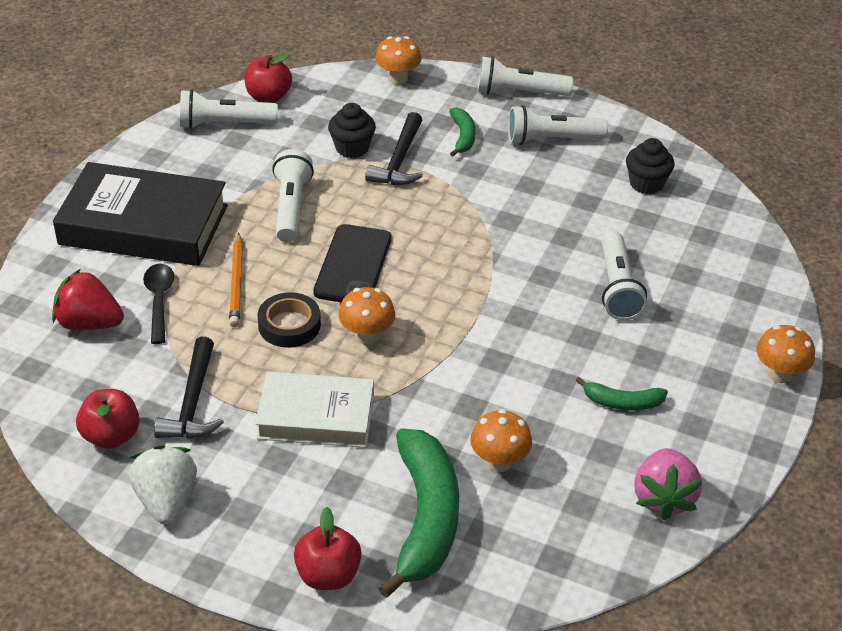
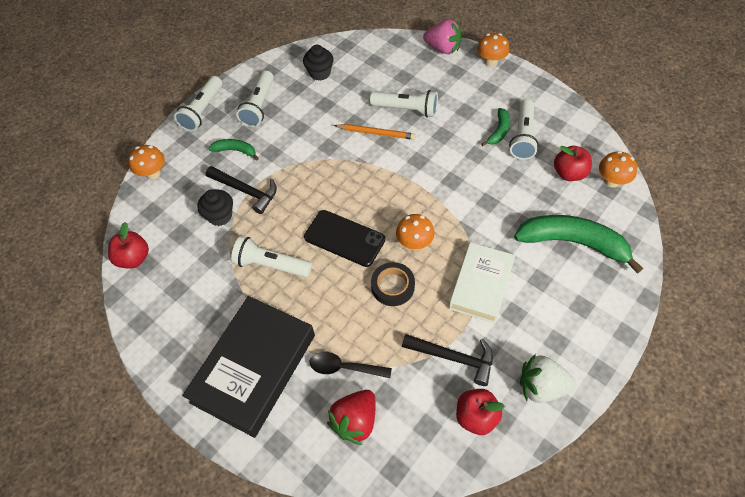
camera: 70 degrees left, 15 degrees up
(224, 124) = (153, 294): white flashlight -> white flashlight (523, 137)
(237, 283) = (340, 312): orange pencil -> orange pencil (376, 133)
(328, 575) = (611, 301): red apple -> red apple (569, 173)
(499, 461) = (534, 198): orange mushroom -> orange mushroom (612, 181)
(663, 498) = (571, 132): pink strawberry -> pink strawberry (443, 48)

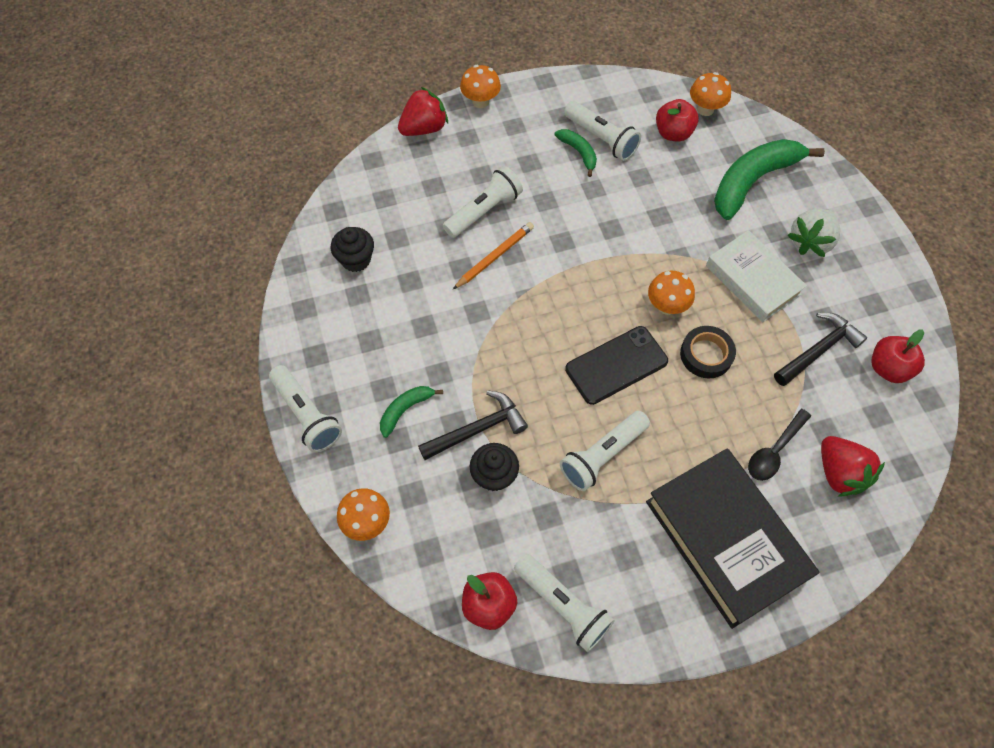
camera: 60 degrees left, 5 degrees up
(259, 106) = (354, 349): white flashlight -> white flashlight (563, 605)
(443, 48) = (424, 128): pink strawberry -> red strawberry
(541, 386) = (885, 299): white strawberry -> white strawberry (810, 242)

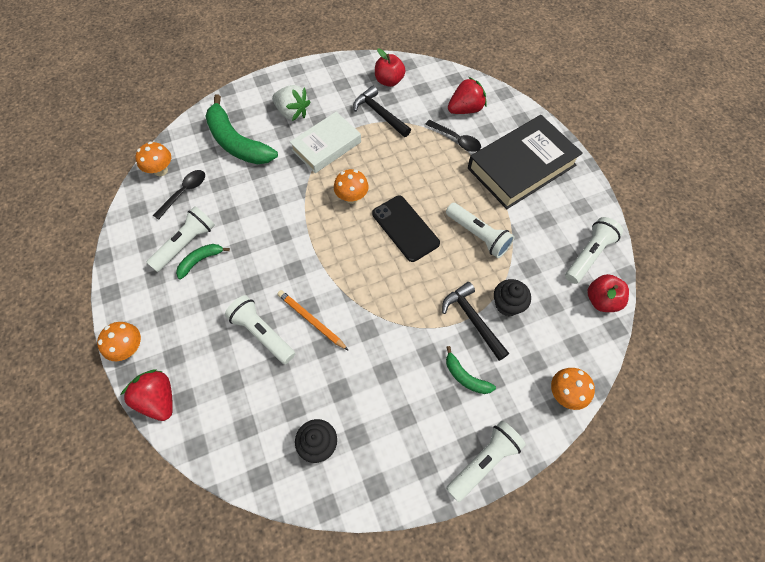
camera: 95 degrees left, 0 degrees up
(673, 133) = (184, 192): red apple -> black spoon
(706, 355) = (390, 174): black tape -> none

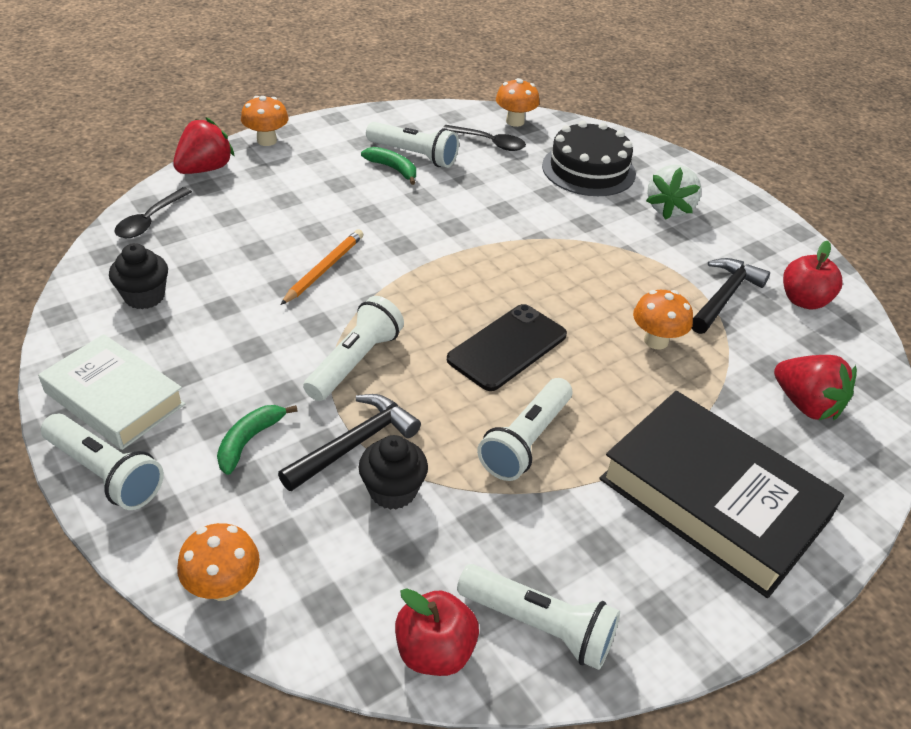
camera: 75 degrees right, 20 degrees down
(237, 142) = (588, 170): green banana -> black cake
(262, 333) = (298, 230): white flashlight -> white flashlight (355, 362)
(326, 146) = (626, 248): white book -> white book (114, 398)
(352, 197) = (543, 284): orange mushroom -> orange mushroom (656, 341)
(456, 140) = (725, 397): black spoon -> black spoon (150, 220)

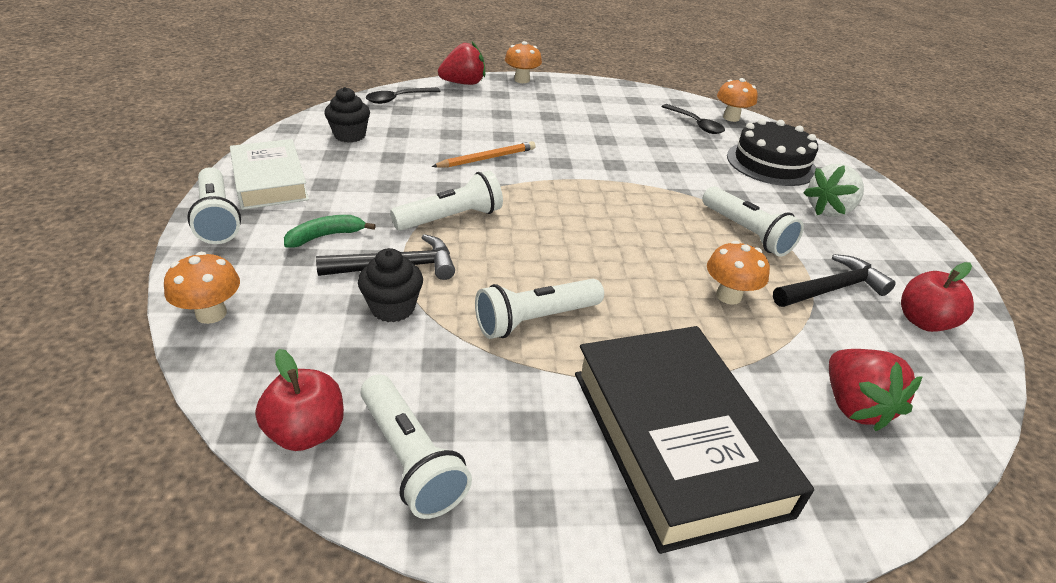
camera: 30 degrees right, 5 degrees down
(393, 169) = (600, 118): green banana -> none
(414, 155) = (624, 115): white flashlight -> white flashlight (746, 233)
(507, 347) = (583, 252): black phone -> none

